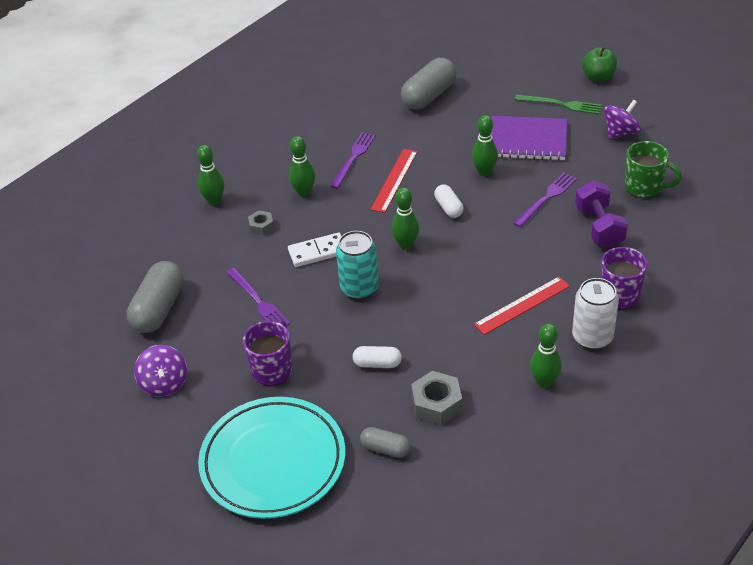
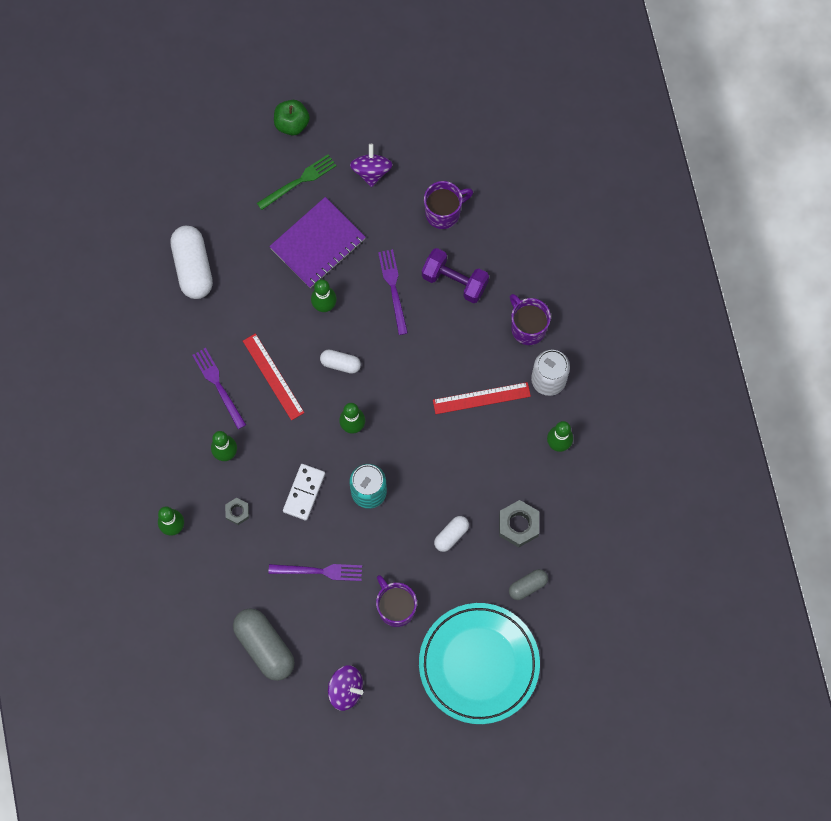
camera: 55 degrees left, 30 degrees up
(429, 96) = (193, 267): grey capsule -> white capsule
(522, 305) = (481, 398): red ruler -> red ruler turned 75 degrees clockwise
(644, 187) = (444, 212): green mug -> purple mug

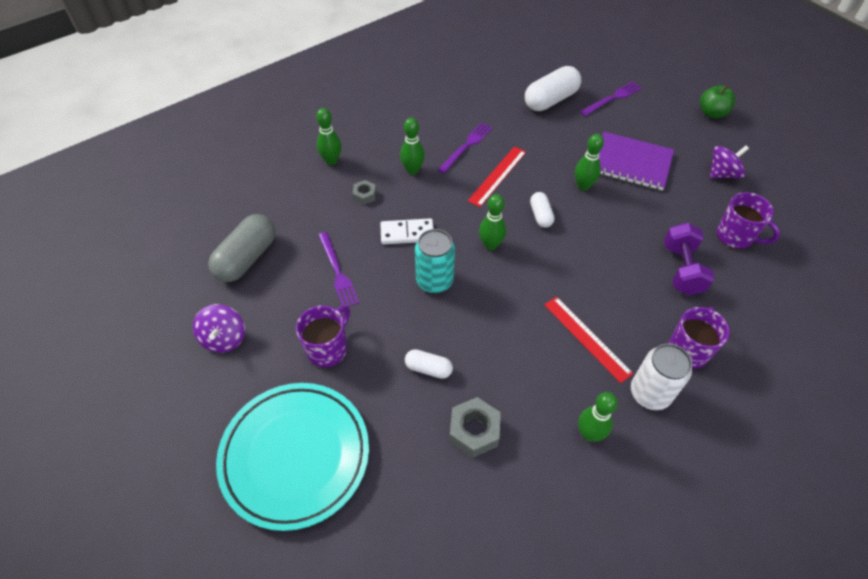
camera: 65 degrees right, 20 degrees down
(299, 181) = (671, 133): green fork -> none
(393, 288) = (636, 227): purple fork -> purple fork (612, 98)
(527, 586) = (409, 471): grey capsule -> none

